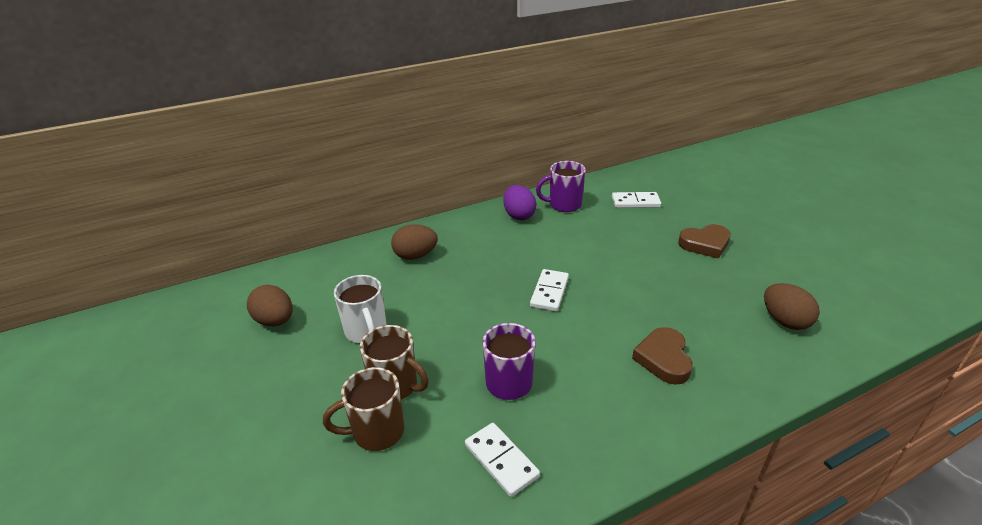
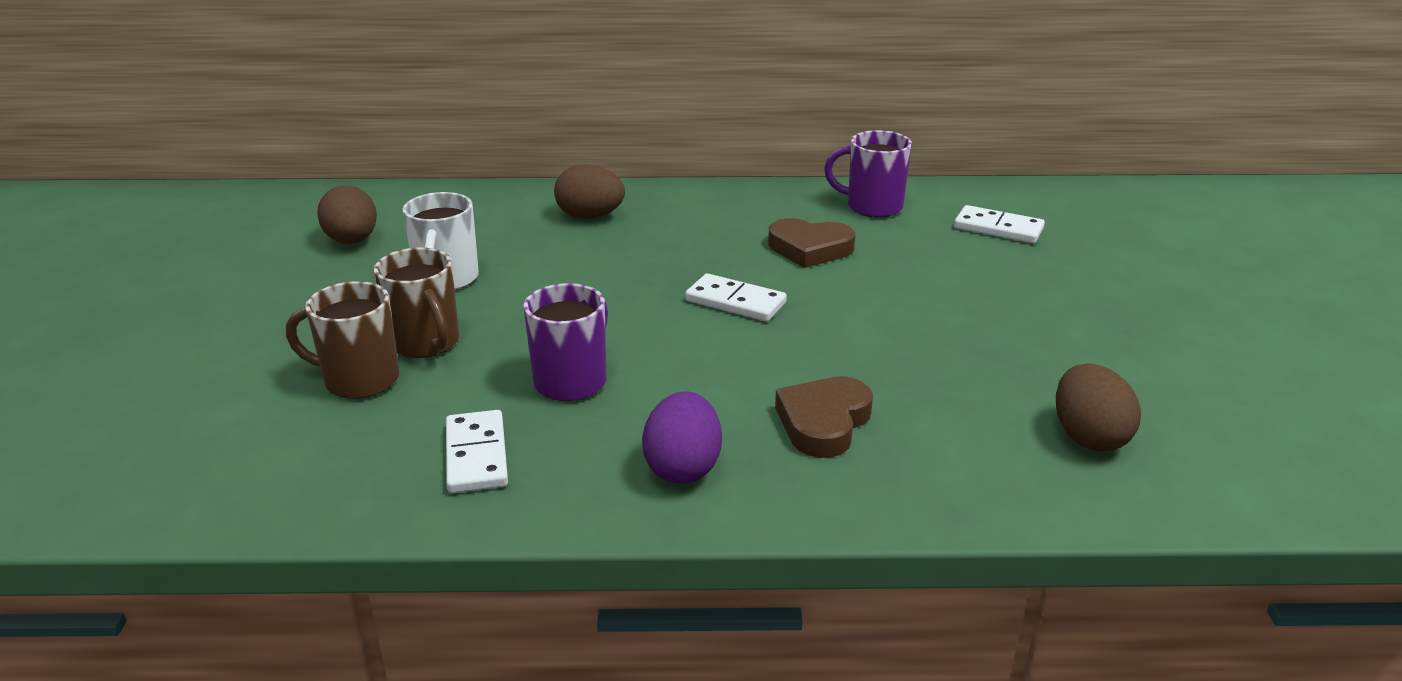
camera: 25 degrees right, 5 degrees down
(519, 215) = (787, 204): purple egg -> purple egg (683, 468)
(549, 292) = (735, 302): white domino -> white domino turned 75 degrees clockwise
(705, 244) = (1060, 307): brown heart -> brown heart (810, 249)

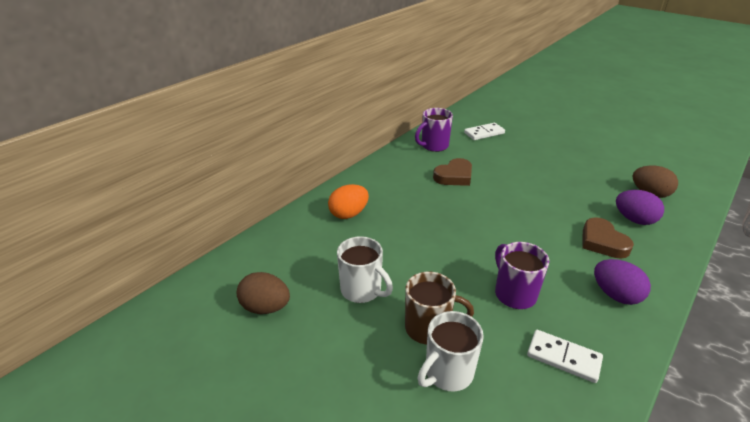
camera: 50 degrees left, 5 degrees up
(359, 380) = (447, 373): brown mug -> white mug
(590, 216) = (349, 214): brown egg -> orange egg
(735, 302) = (482, 215): white domino -> none
(953, 439) = (634, 220): none -> purple egg

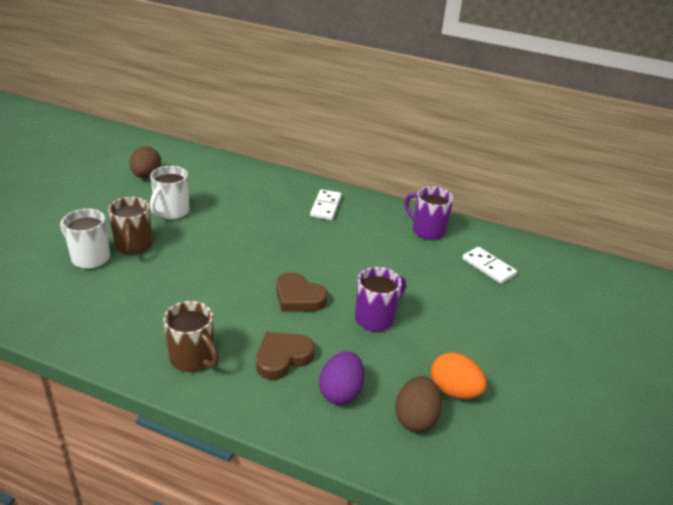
camera: 70 degrees right, 0 degrees up
(349, 214) = (270, 193): orange egg -> orange egg (454, 391)
(454, 176) = (368, 248): brown heart -> brown heart (298, 297)
(514, 294) = (182, 290): purple mug -> purple mug (375, 318)
(563, 358) = (107, 317): white domino -> white domino (325, 207)
(615, 295) = (193, 359): purple egg -> brown mug

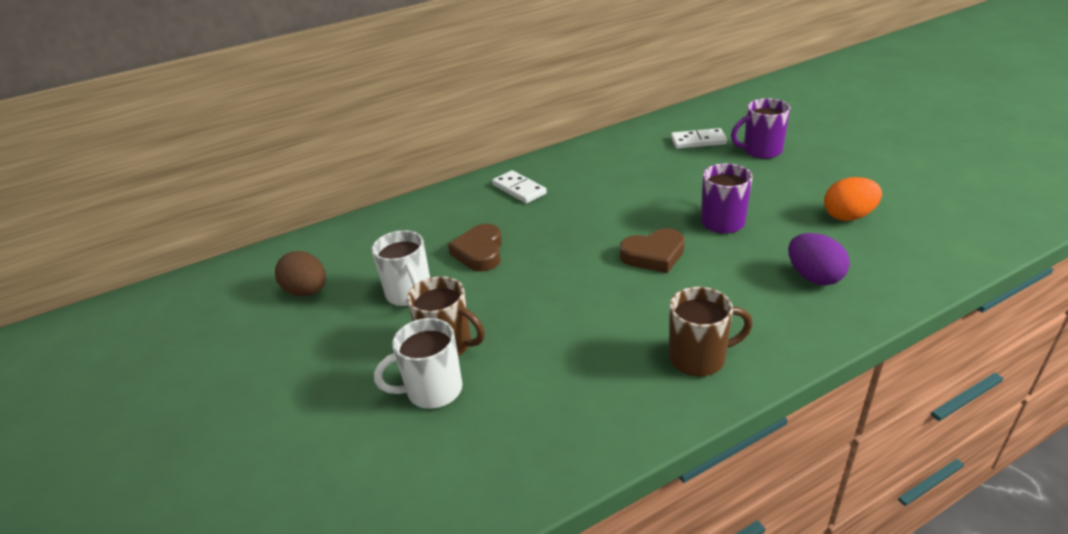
camera: 45 degrees left, 0 degrees up
(282, 358) = (740, 296): brown heart -> brown heart (480, 252)
(415, 418) = (872, 248): brown egg -> none
(427, 231) = (617, 150): purple mug -> purple mug (761, 151)

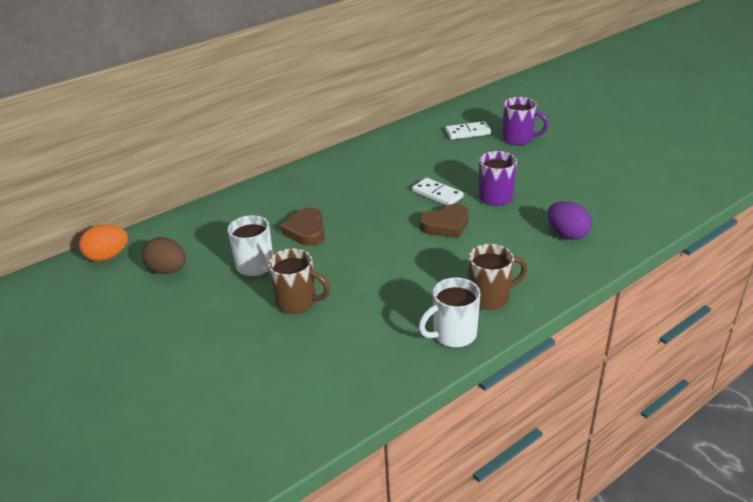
camera: 10 degrees left, 0 degrees up
(432, 390) = (293, 335): white mug -> white mug (453, 335)
(519, 189) = (327, 178): white domino -> white domino (437, 194)
(761, 151) = (518, 139): purple mug -> purple mug turned 135 degrees counterclockwise
(848, 216) = (589, 188): orange egg -> orange egg (107, 256)

